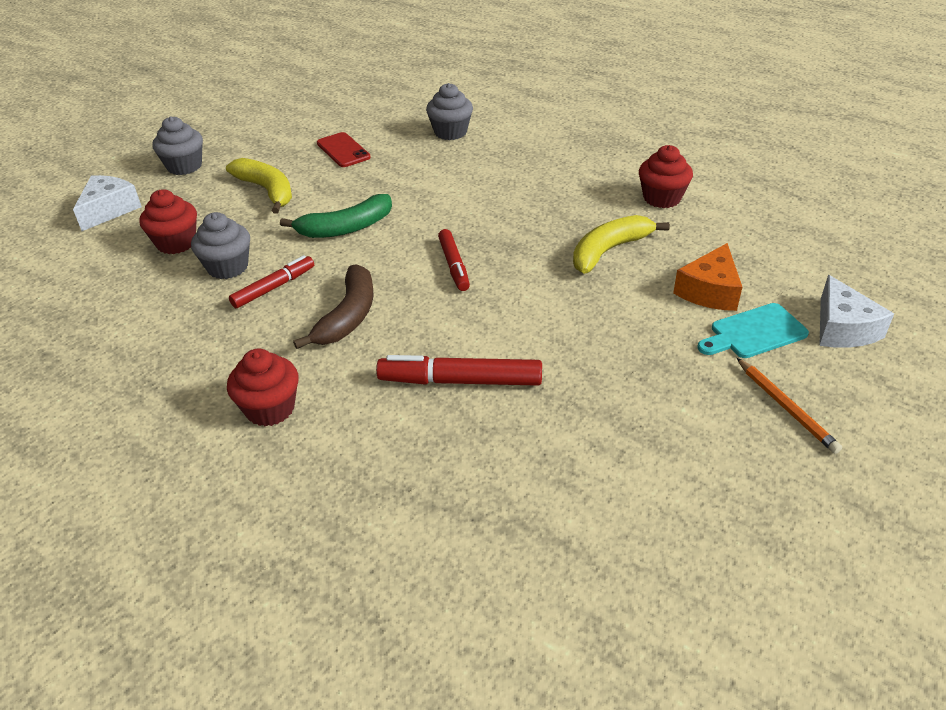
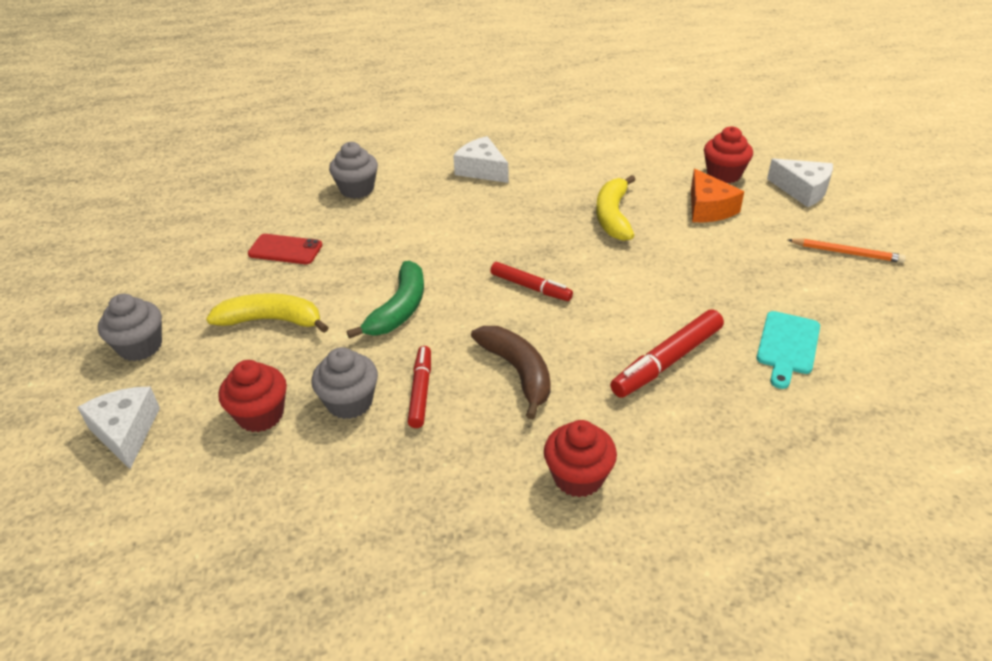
camera: 45 degrees left, 0 degrees up
(563, 161) = (482, 170): none -> white cheese
(662, 198) = (588, 163): red cupcake -> red cupcake (724, 174)
(754, 332) = (768, 219): turquoise cutting board -> turquoise cutting board (787, 346)

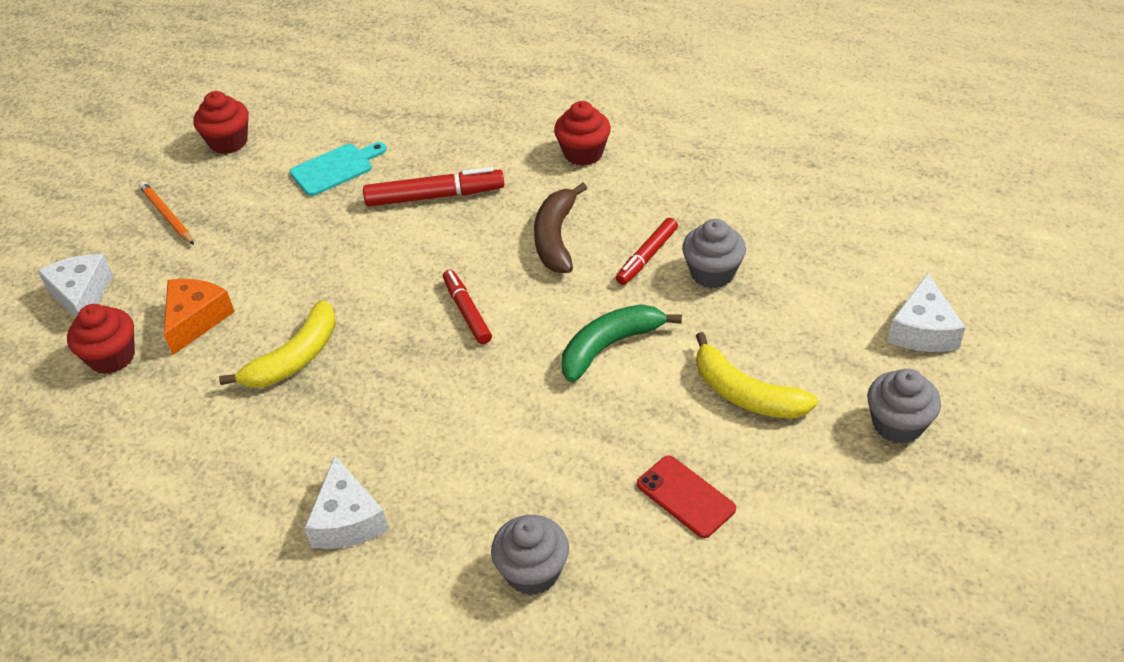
camera: 145 degrees left, 5 degrees up
(260, 415) = (795, 295): red cupcake -> red cupcake (228, 142)

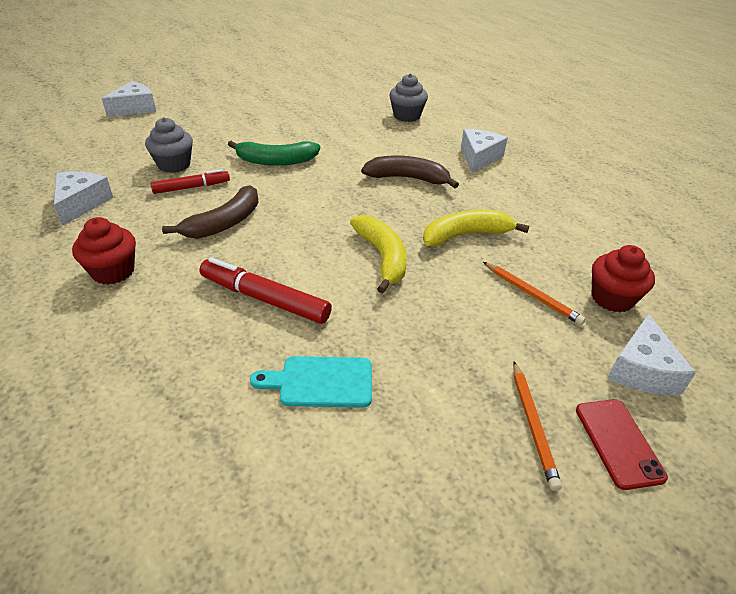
camera: 150 degrees left, 5 degrees down
(196, 320) = (532, 295): orange cheese -> orange pencil
(228, 142) = (414, 510): red cupcake -> none
(419, 412) = (408, 178): none -> brown banana
(467, 312) = (332, 210): red marker -> none
(685, 497) = (319, 109): red phone -> red phone (618, 442)
(716, 184) = (81, 203): none -> white cheese
(745, 393) = (244, 122): yellow banana -> yellow banana (382, 258)
(897, 424) = (205, 93): grey cupcake -> none

